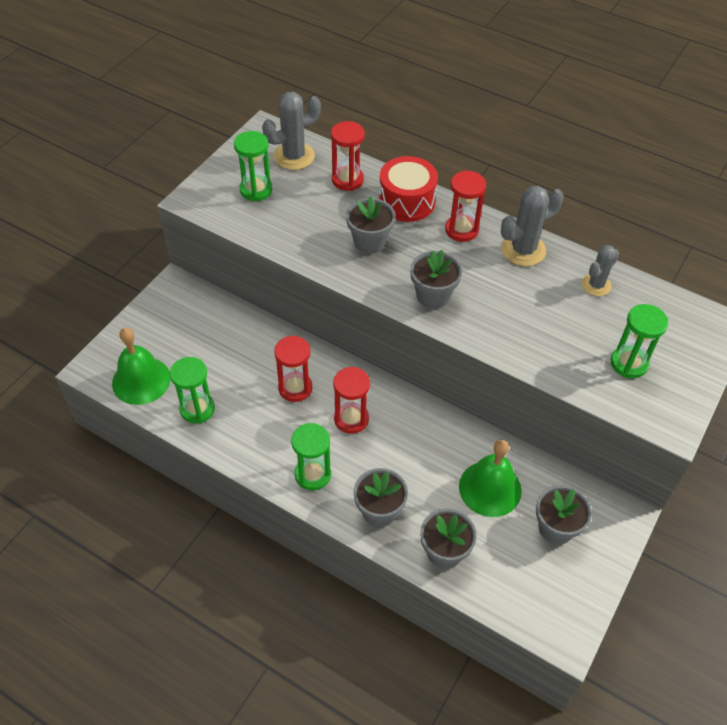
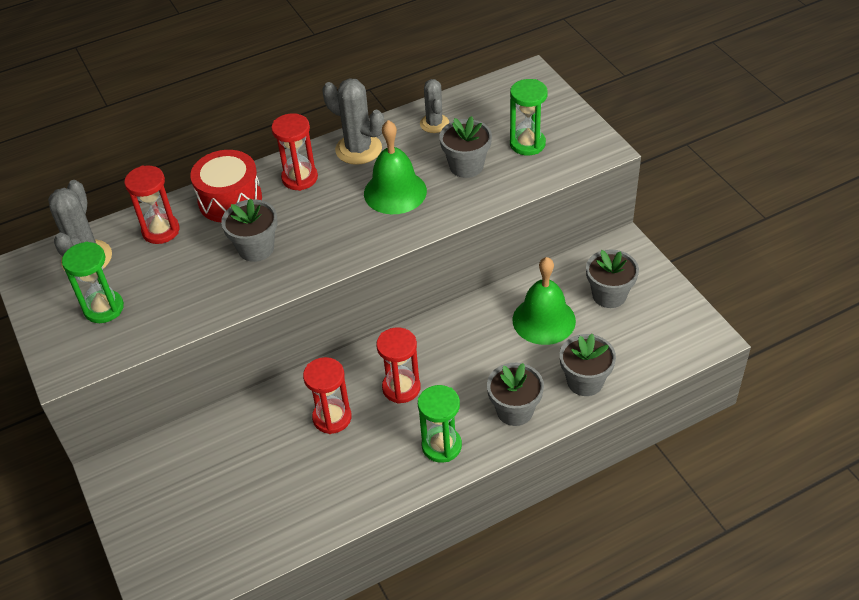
camera: 55 degrees left, 5 degrees down
(141, 380) = (215, 554): green bell -> green bell (395, 192)
(197, 409) = (293, 515): green hourglass -> none
(433, 295) = (359, 232): grey flower pot -> grey flower pot (466, 166)
(523, 250) = (358, 149): grey cactus -> grey cactus turned 60 degrees counterclockwise

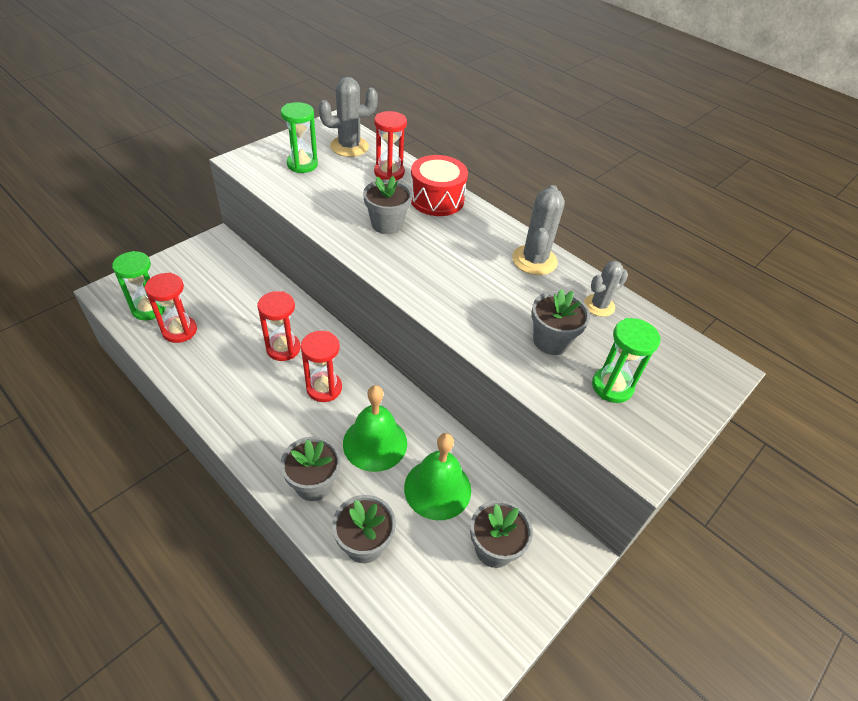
camera: 65 degrees right, 0 degrees up
(299, 178) = (479, 232): red hourglass -> red hourglass (179, 331)
(395, 192) = (490, 295): green bell -> green bell (375, 443)
(441, 446) = (263, 432): green hourglass -> green hourglass (149, 309)

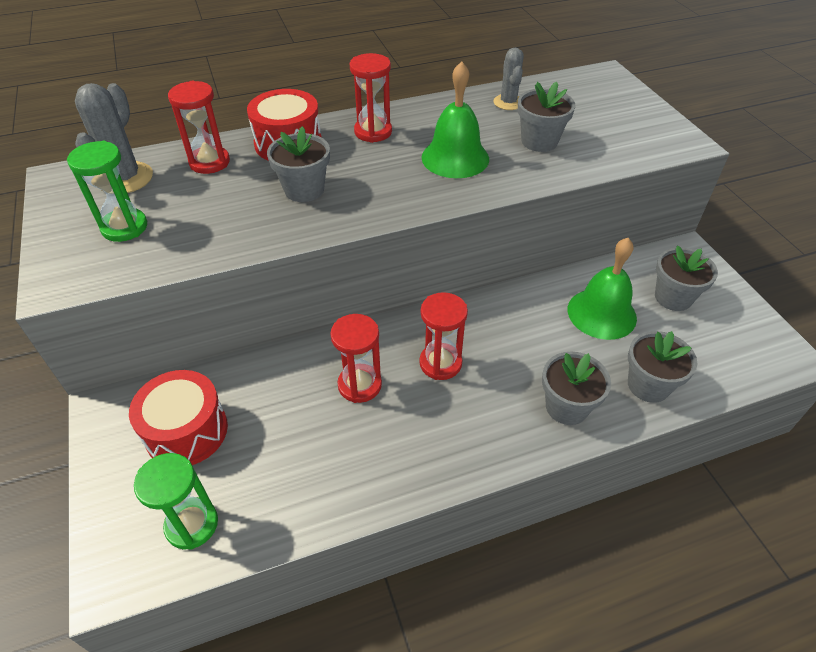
camera: 60 degrees left, 0 degrees up
(179, 331) = (262, 492): red hourglass -> red hourglass (373, 132)
(213, 280) = (186, 431): none -> red drum
(375, 443) = (532, 342): green bell -> green bell (455, 158)
(534, 260) = (428, 115): grey cactus -> none
(612, 386) = (605, 129): green hourglass -> none

